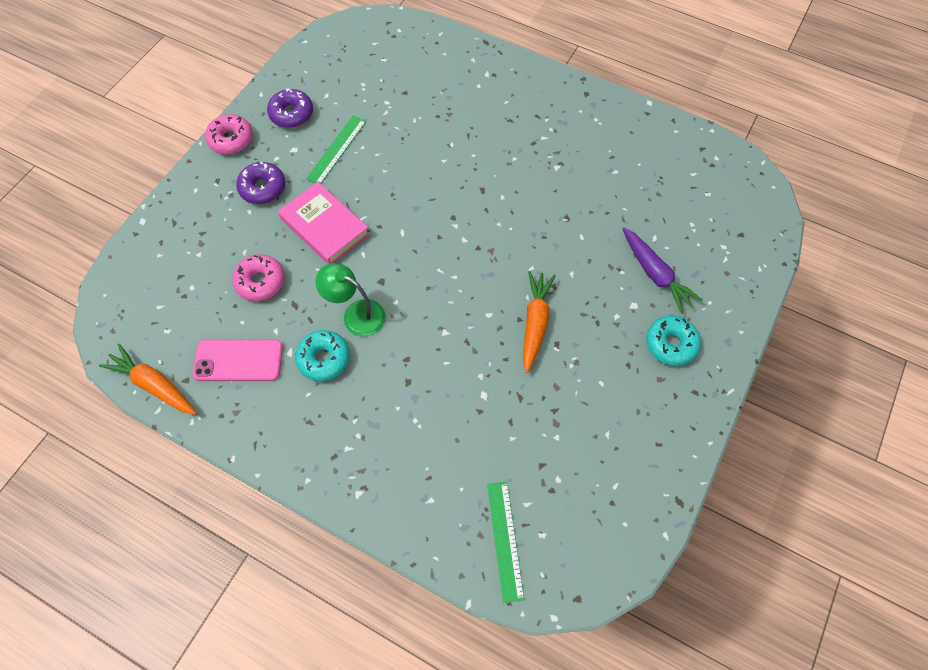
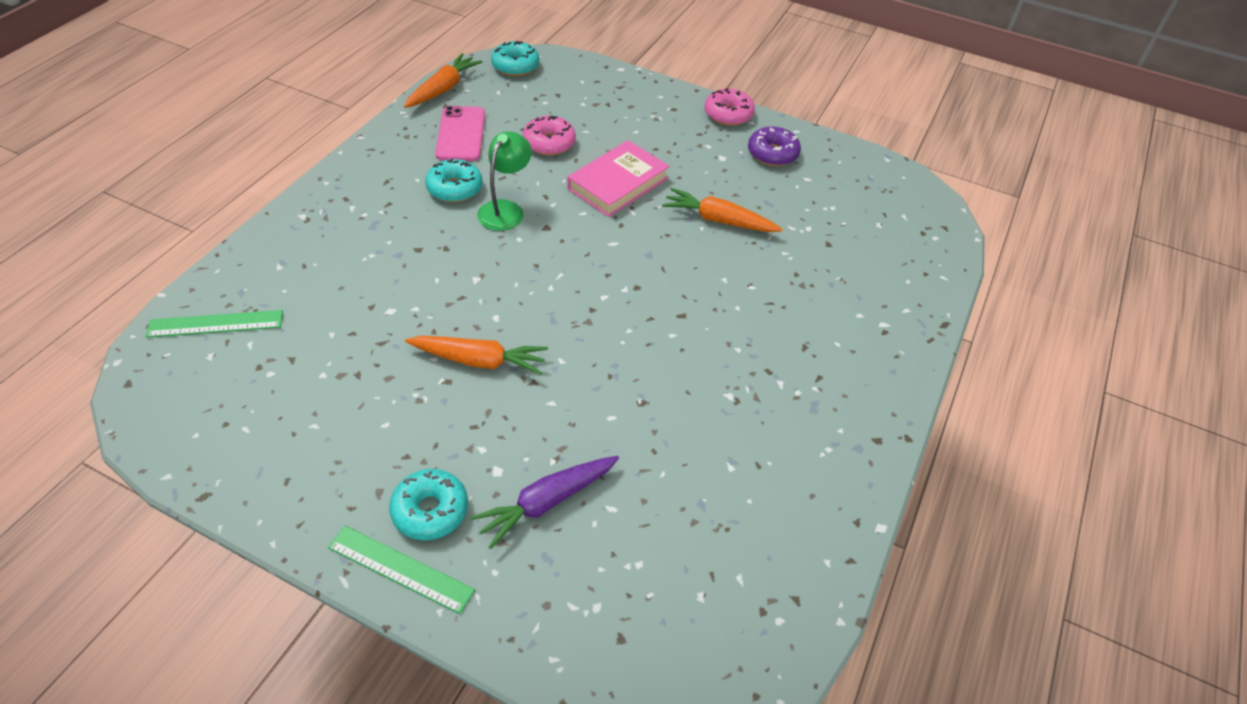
camera: 85 degrees right, 15 degrees down
(121, 317) = (515, 66): none -> turquoise donut
(263, 188) = (666, 138): purple donut -> none
(336, 150) = (726, 189): green ruler -> green ruler (400, 568)
(376, 158) = (719, 220): none -> orange carrot

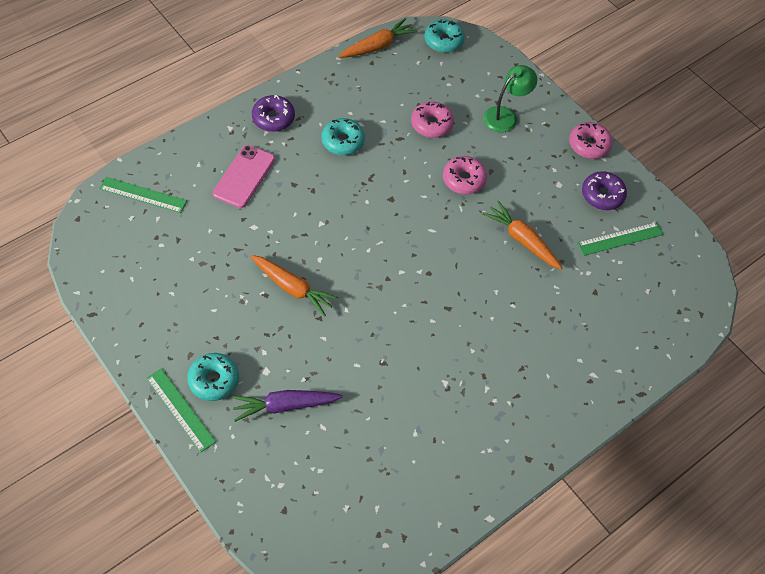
camera: 25 degrees right, 10 degrees up
(354, 190) = (273, 118): none -> purple donut
(461, 134) = (370, 94): pink phone -> pink phone (244, 176)
(505, 209) = (370, 173): green lamp -> green lamp (505, 116)
(618, 183) = (464, 179): pink book -> pink donut
(818, 186) = (620, 239): none -> green ruler

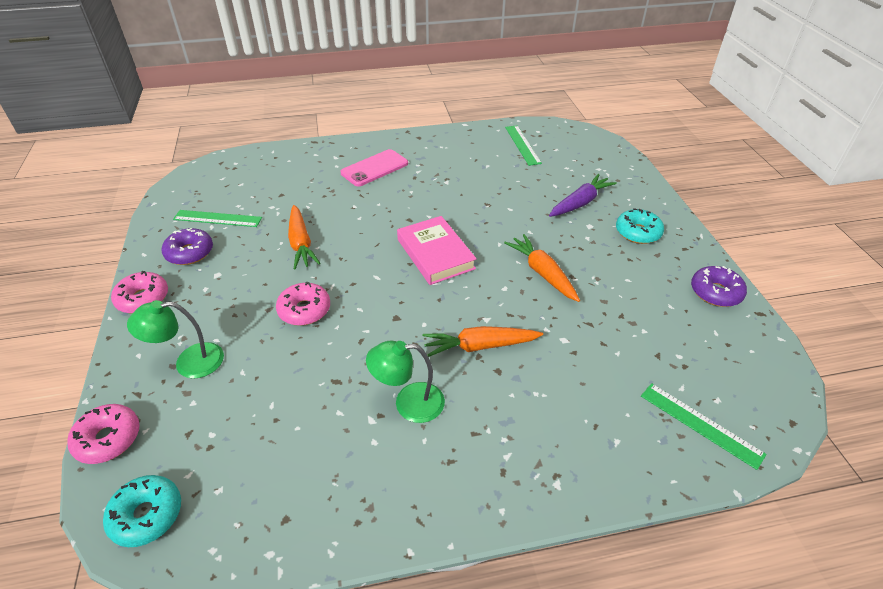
camera: 150 degrees left, 15 degrees down
(180, 409) = (670, 223): green ruler -> green ruler (522, 145)
(244, 176) = (557, 401): pink phone -> pink phone (374, 168)
(273, 118) = (486, 475): purple donut -> purple donut (715, 292)
(285, 405) = (580, 203): purple carrot -> purple carrot turned 60 degrees counterclockwise
(343, 141) = (409, 403): turquoise donut -> green lamp
(377, 46) = (251, 551): orange carrot -> orange carrot (480, 346)
(397, 273) = (435, 254): none -> pink book
(431, 124) = (283, 384): pink donut -> pink donut (108, 439)

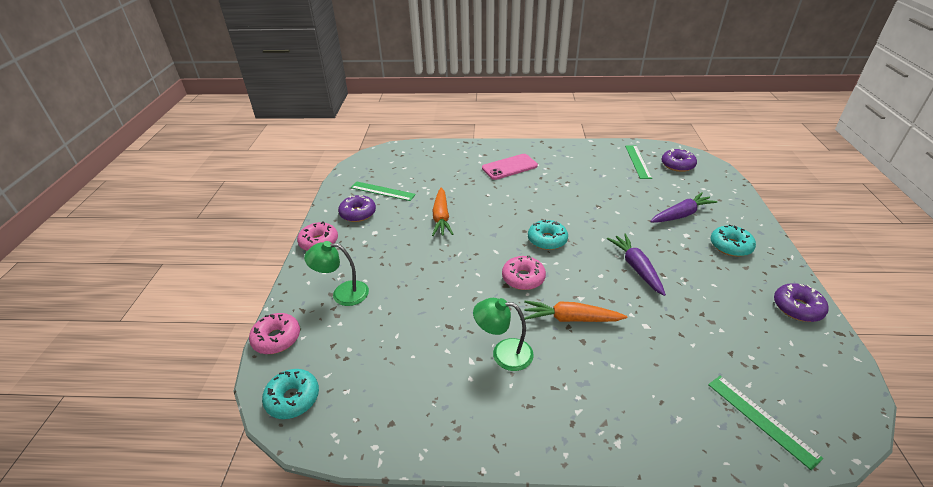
camera: 15 degrees right, 5 degrees down
(304, 310) = (435, 268): pink donut -> pink donut (523, 278)
(435, 254) = (547, 240): pink book -> turquoise donut
(542, 273) = (636, 268): orange carrot -> purple carrot
(566, 144) = (677, 165): none -> purple donut

